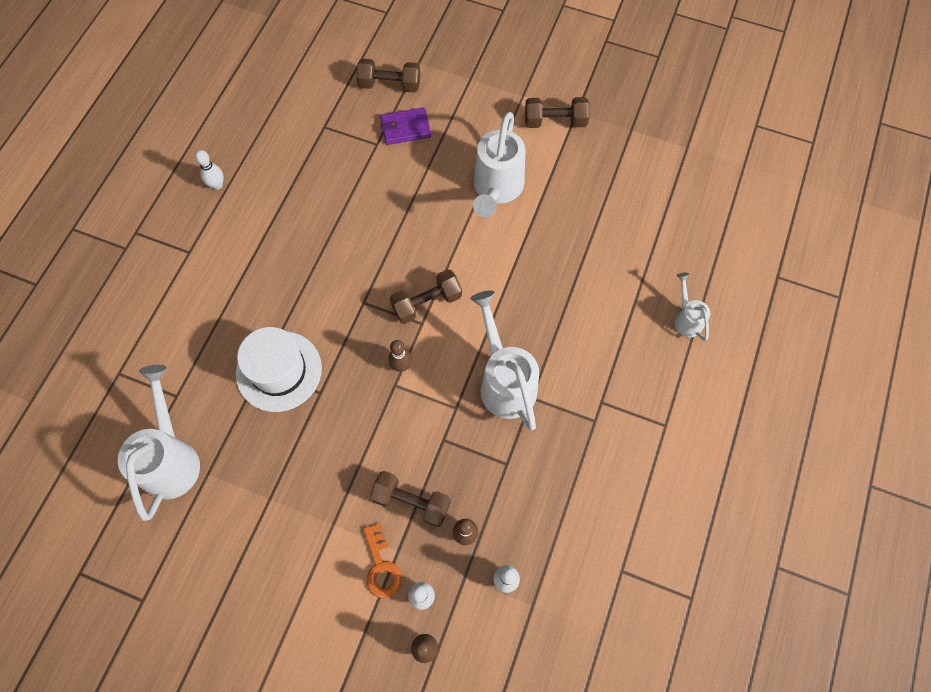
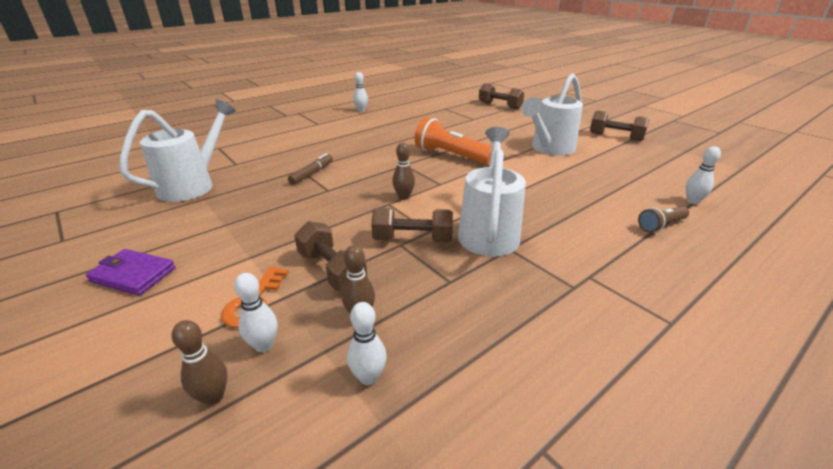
camera: 30 degrees right, 35 degrees down
(279, 371) = (312, 173): white hat -> brown marker
(400, 257) = (450, 155): none -> orange flashlight
(405, 128) = (498, 118): purple wallet -> purple wallet (133, 275)
(426, 303) = (452, 176): brown dumbbell -> brown dumbbell (412, 239)
(636, 298) = (661, 226): none -> brown flashlight
(654, 240) = (692, 201): none -> white bowling pin
(686, 319) = (722, 254): white watering can -> none

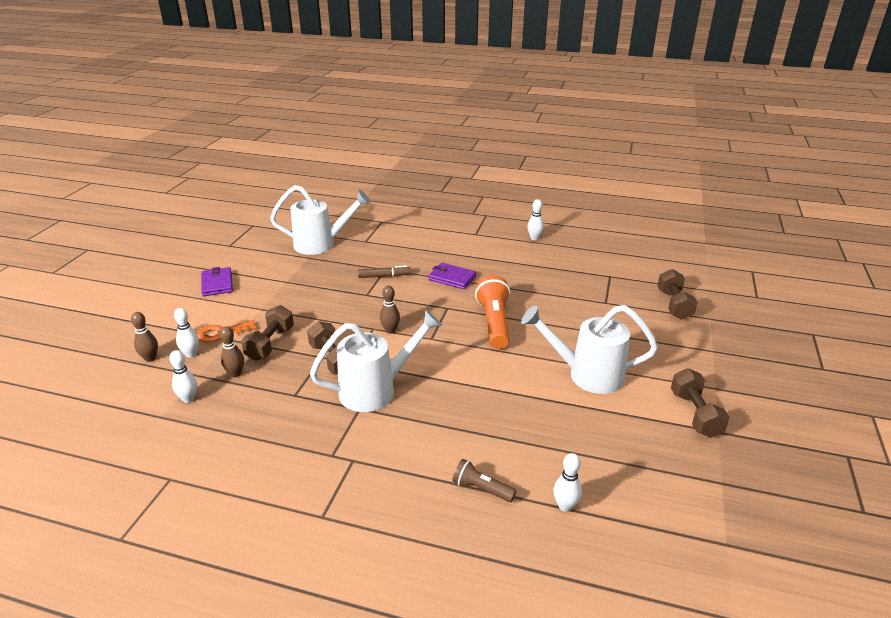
camera: 55 degrees right, 0 degrees up
(365, 150) = (452, 278): none -> purple wallet

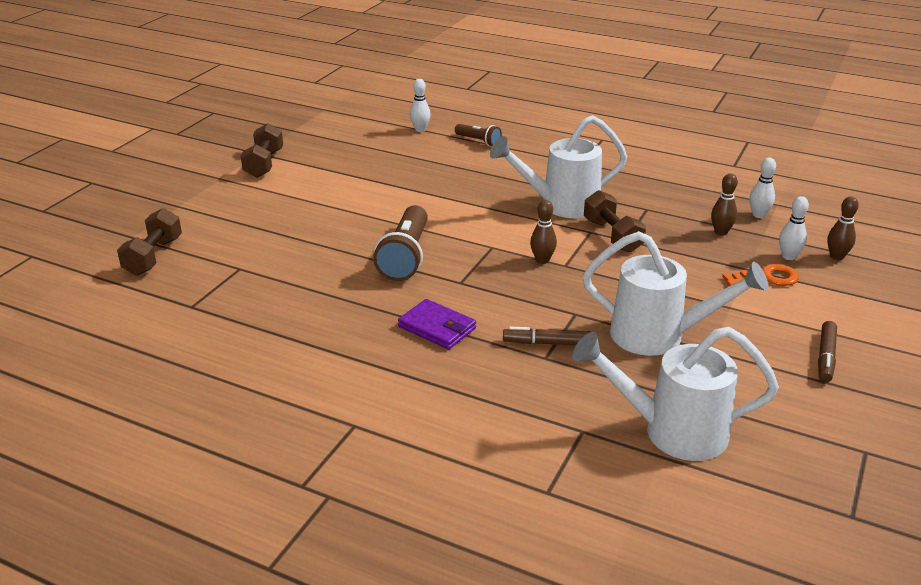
camera: 170 degrees left, 0 degrees up
(217, 284) = (826, 357): purple wallet -> brown marker
(270, 344) = (694, 259): brown dumbbell -> none
(494, 323) = (406, 257): orange flashlight -> brown flashlight
(534, 238) = (246, 399): white bowling pin -> none
(587, 375) = (336, 198): white watering can -> white watering can (658, 336)

